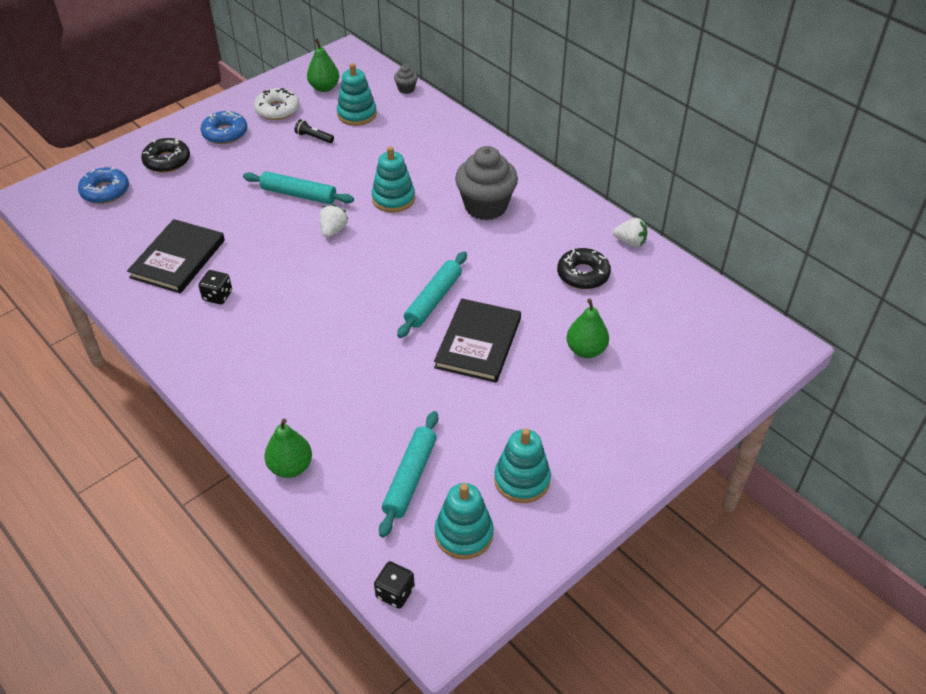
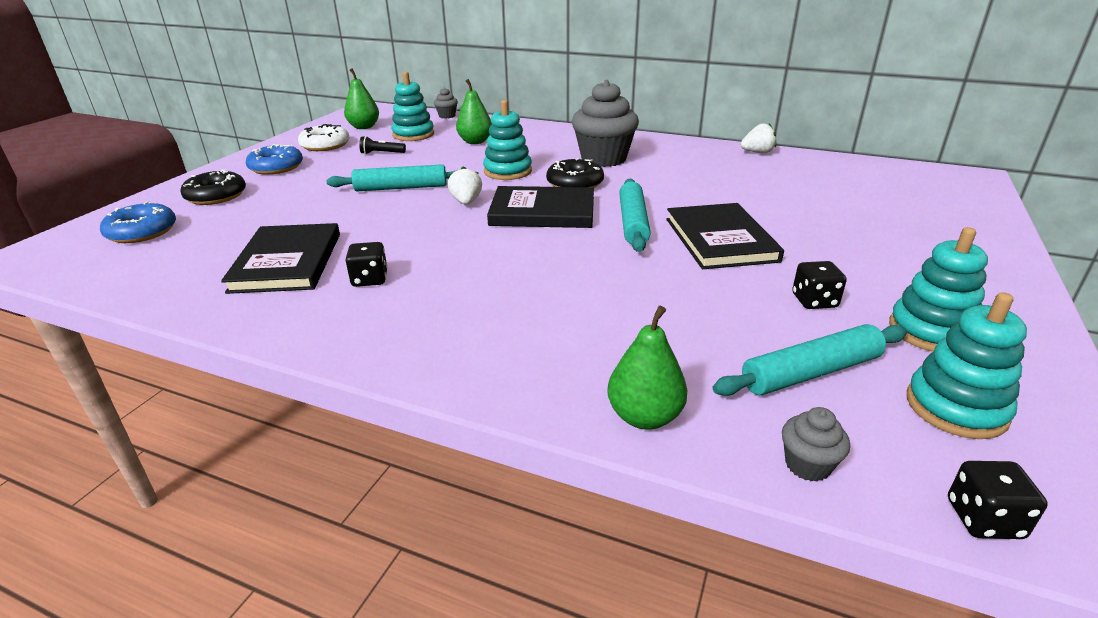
camera: 25 degrees left, 15 degrees down
(343, 530) = (807, 465): none -> grey cupcake
(379, 262) = (542, 211): none -> black book
(410, 478) = (811, 373): turquoise rolling pin -> turquoise rolling pin turned 75 degrees clockwise
(477, 426) = (814, 301): none -> black dice
(583, 274) = (748, 176): black donut -> black donut (575, 183)
(586, 350) = (827, 218): green pear -> green pear (475, 142)

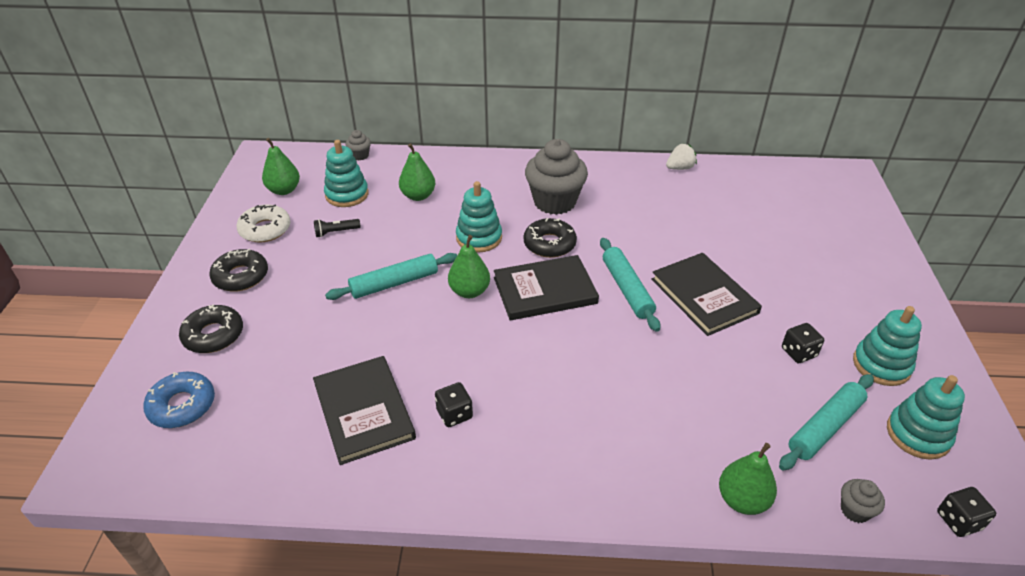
camera: 20 degrees left, 10 degrees up
(276, 167) = (241, 276): blue donut -> black donut
(466, 202) = (469, 291): white strawberry -> green pear

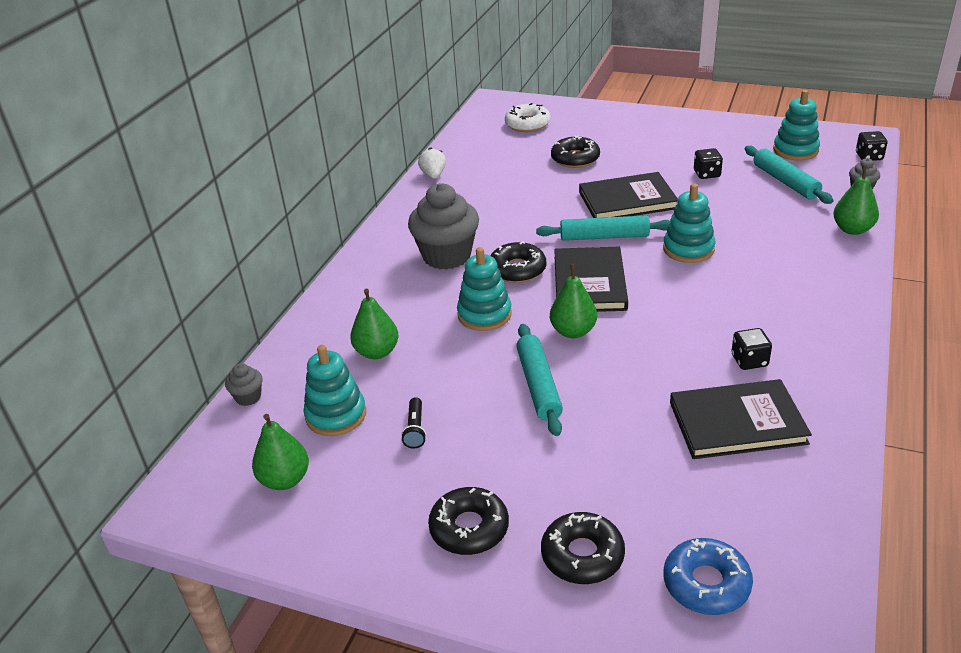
camera: 70 degrees left, 5 degrees down
(265, 229) = (372, 502): white donut -> white donut (527, 124)
(766, 247) = (575, 159): none -> black donut
(881, 365) = (727, 146): turquoise stacking toy -> turquoise stacking toy (688, 249)

